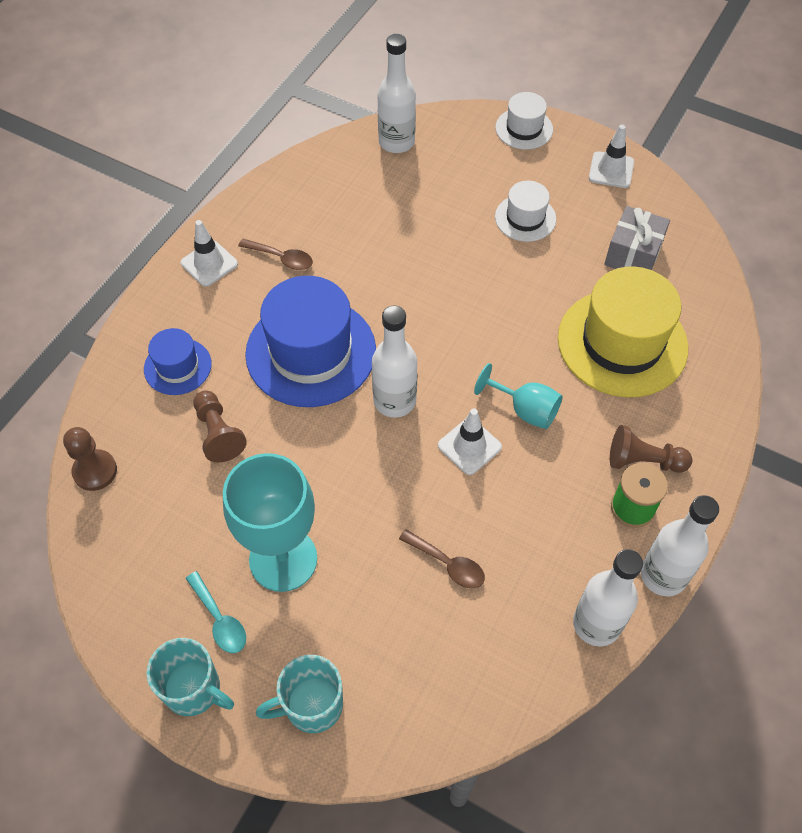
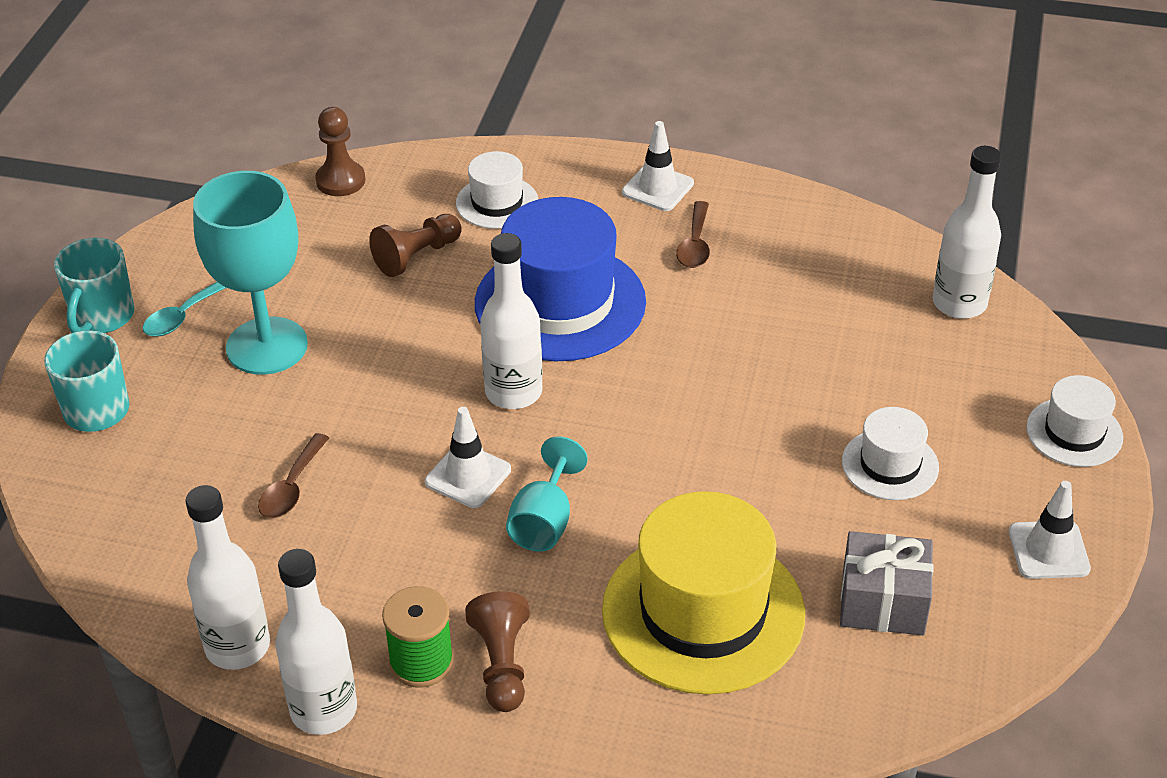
camera: 75 degrees right, 15 degrees down
(177, 366) = (497, 202): blue hat -> white hat

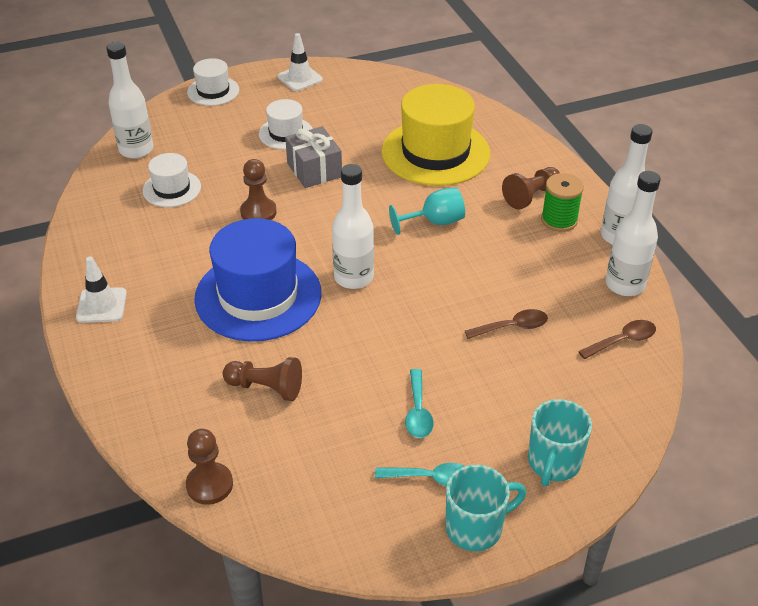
camera: 125 degrees left, 0 degrees up
(267, 346) = (418, 411): turquoise goblet -> turquoise spoon
(468, 476) = (433, 263): white traffic cone -> none
(497, 202) = (174, 377): white hat -> white hat (172, 189)
(695, 244) = (154, 264): brown spoon -> brown spoon (622, 341)
(719, 363) = (258, 212): none -> brown pawn
(883, 602) = (376, 109): grey gift -> grey gift (314, 170)

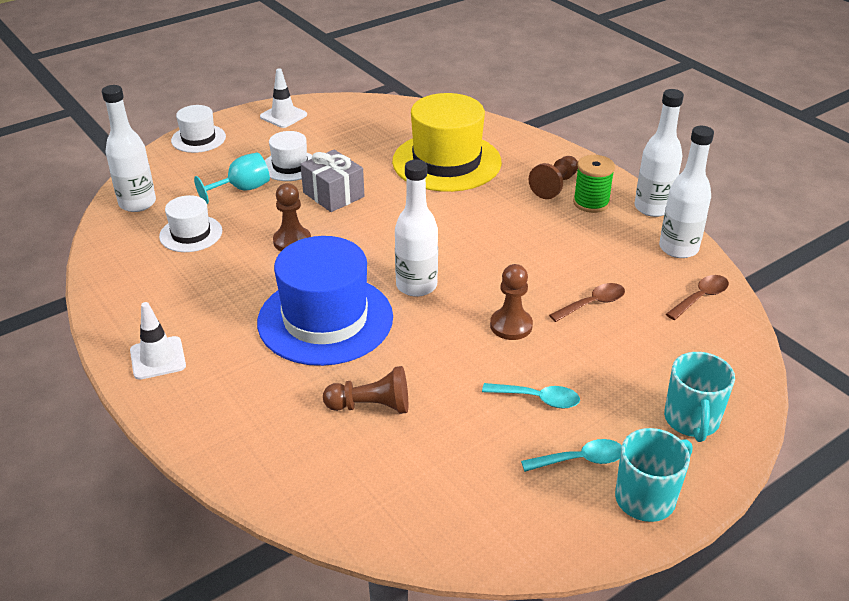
camera: 15 degrees left, 5 degrees down
(209, 485) = (351, 516): brown pawn -> brown pawn (511, 325)
(418, 411) = (538, 399): turquoise spoon -> turquoise spoon turned 60 degrees counterclockwise
(435, 222) = (474, 222): turquoise goblet -> turquoise goblet (242, 189)

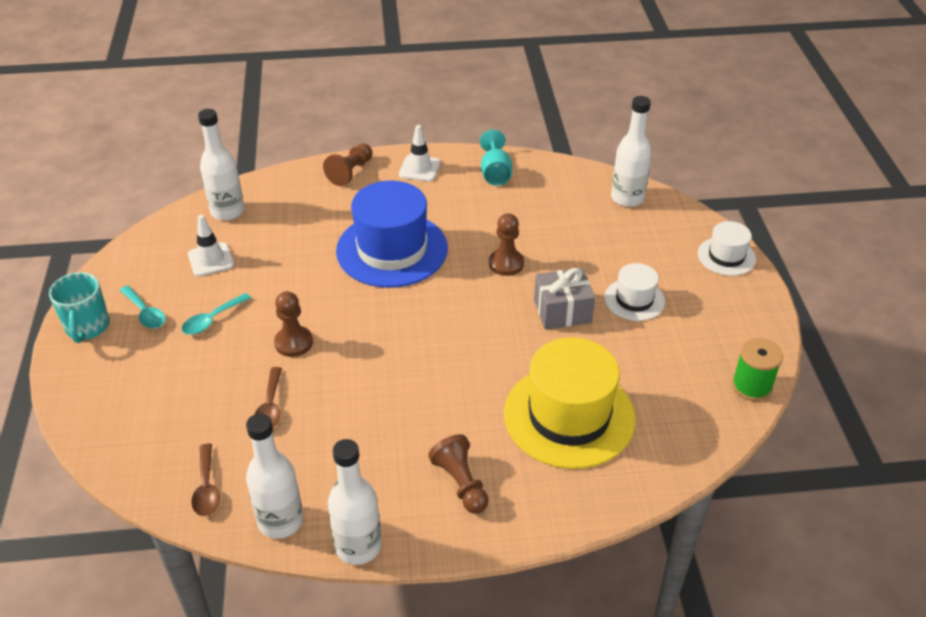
camera: 120 degrees right, 5 degrees up
(191, 234) = (559, 214): white hat -> none
(242, 189) = (611, 259): turquoise goblet -> turquoise goblet (495, 173)
(283, 116) = (746, 327): white traffic cone -> white traffic cone (211, 260)
(371, 406) = (287, 241): brown pawn -> brown pawn (350, 172)
(416, 286) = (388, 311): white bottle -> white bottle (227, 211)
(580, 460) = (145, 313): turquoise spoon -> turquoise spoon turned 60 degrees counterclockwise
(591, 203) = (408, 496): green spool -> green spool (751, 386)
(691, 421) = (109, 389): turquoise mug -> none

